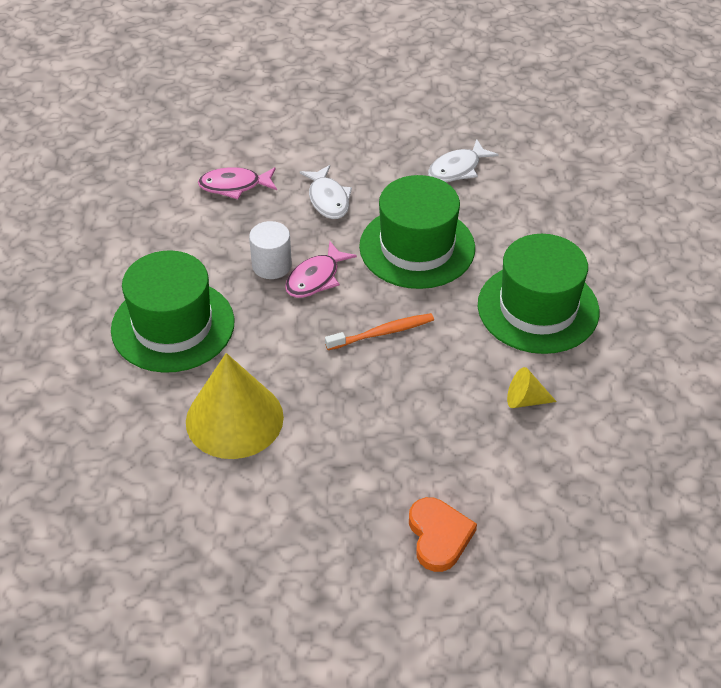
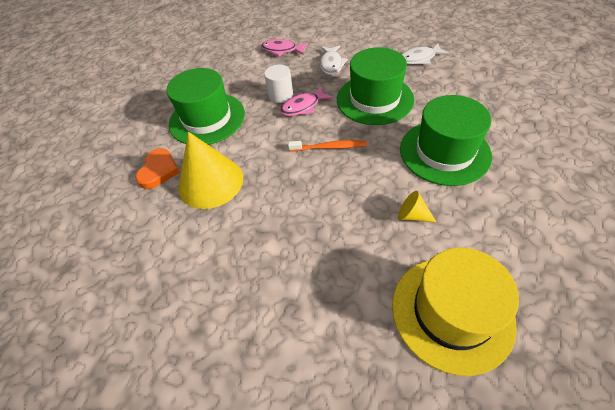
camera: 25 degrees right, 5 degrees up
(439, 536) = (305, 306): orange heart -> orange heart (159, 170)
(604, 497) = (452, 312): none -> yellow hat

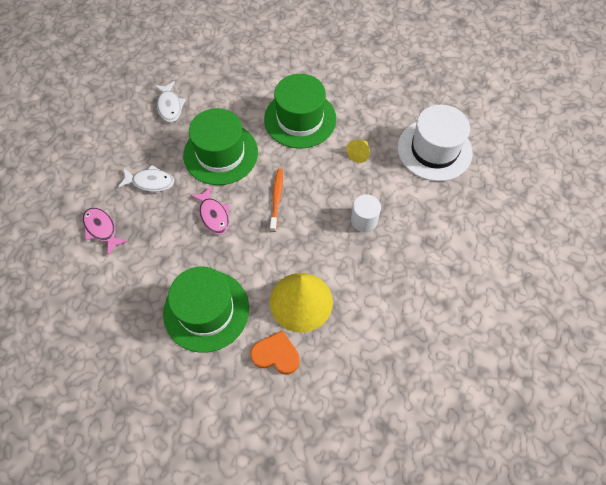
camera: 90 degrees left, 10 degrees up
(280, 95) = (188, 235): white cylinder -> white cylinder (364, 220)
(281, 50) = (102, 229): pink fish -> pink fish turned 120 degrees clockwise
(452, 312) = (434, 150): yellow hat -> white hat

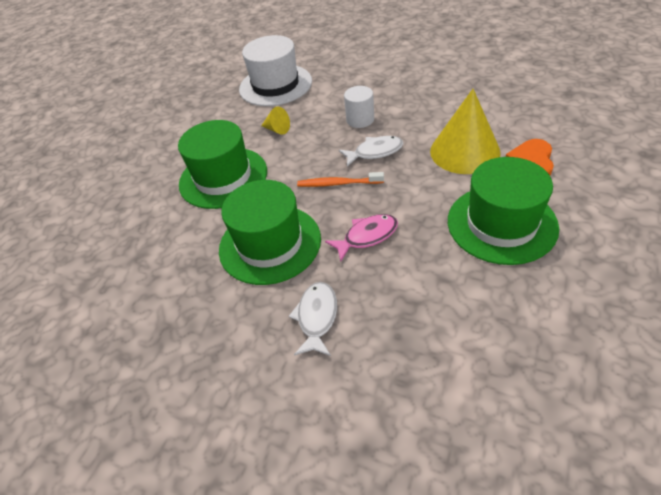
camera: 85 degrees left, 15 degrees down
(102, 229) = (408, 367): pink fish -> none
(170, 106) = (175, 317): white fish -> white fish (375, 152)

